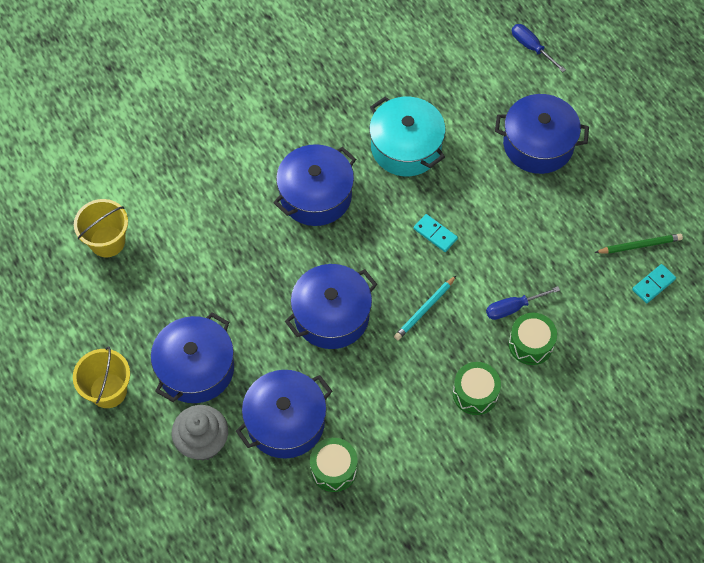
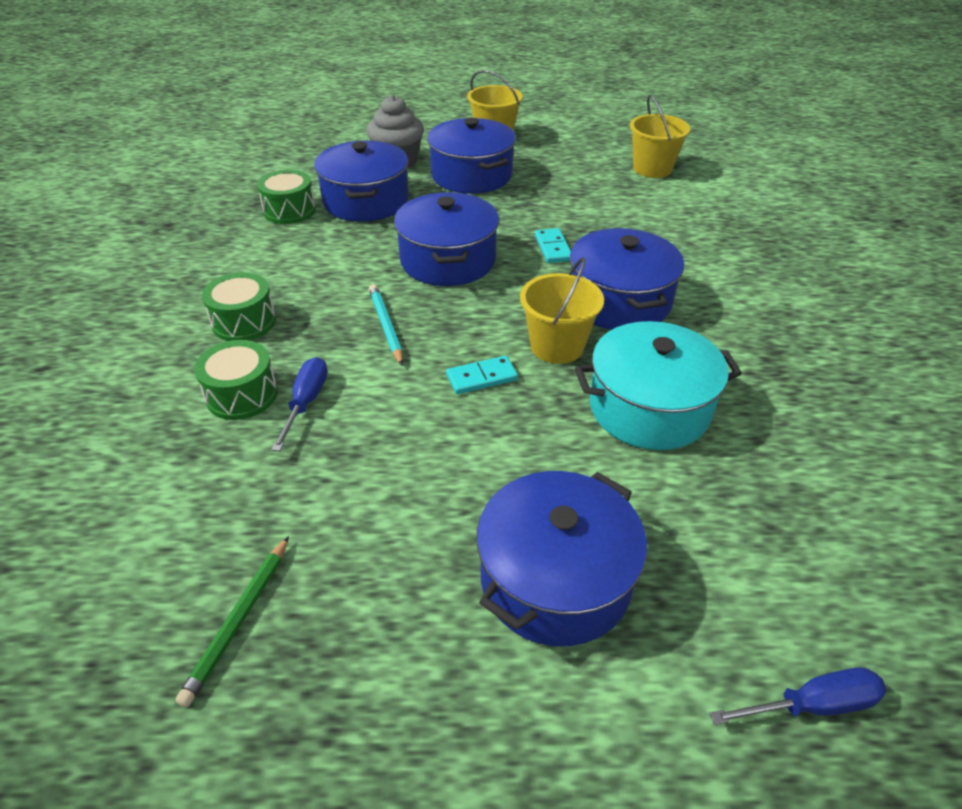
camera: 120 degrees right, 20 degrees down
(383, 210) = (557, 346): none -> yellow bucket
(653, 284) = (157, 594): turquoise domino -> turquoise domino (552, 248)

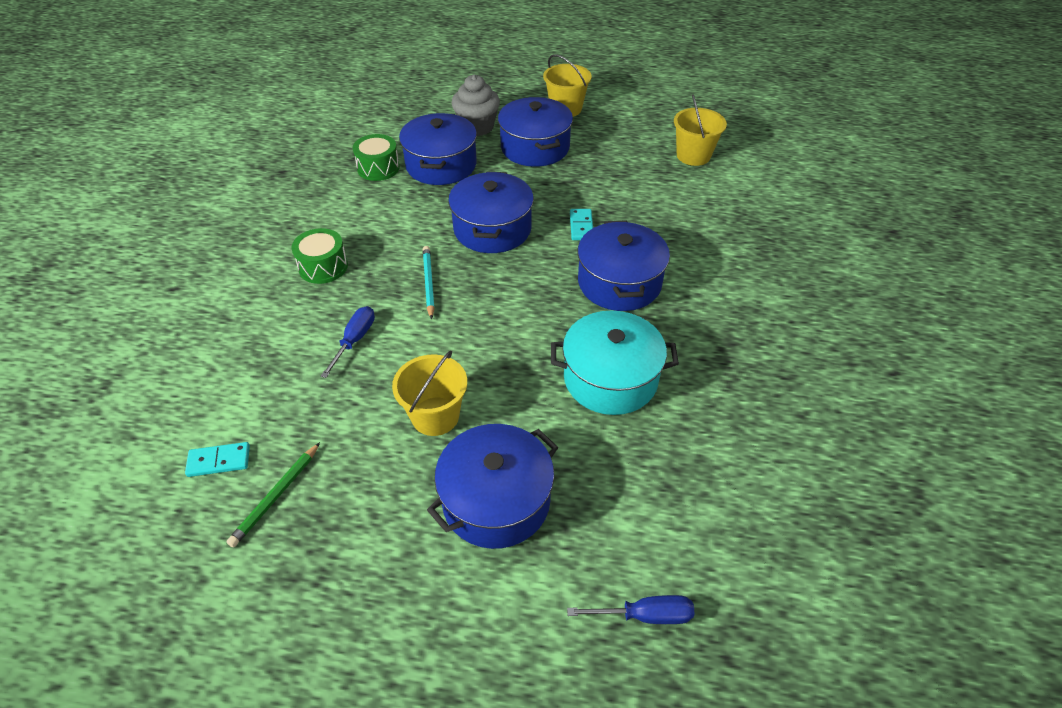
camera: 10 degrees right, 5 degrees up
(242, 395) = (310, 328): green drum -> none
(481, 377) = (489, 336): turquoise domino -> turquoise domino (219, 461)
(557, 346) = (556, 317): yellow bucket -> yellow bucket (435, 416)

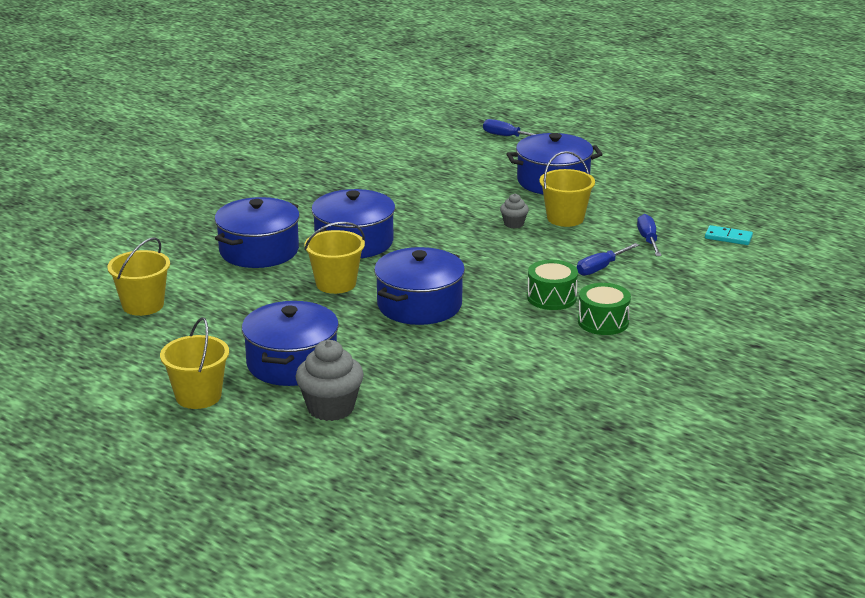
camera: 150 degrees left, 20 degrees down
(275, 496) = (692, 215): green pencil -> none
(319, 414) = (648, 239): none -> blue screwdriver
(378, 168) = (490, 396): green drum -> green drum (551, 297)
(429, 283) = (513, 284): turquoise pencil -> none
(441, 165) = (415, 377): blue pot -> blue pot (259, 251)
(487, 379) = (514, 224): none -> grey cupcake
(581, 226) = (336, 284): turquoise domino -> yellow bucket
(610, 378) = (426, 202): turquoise pot -> none

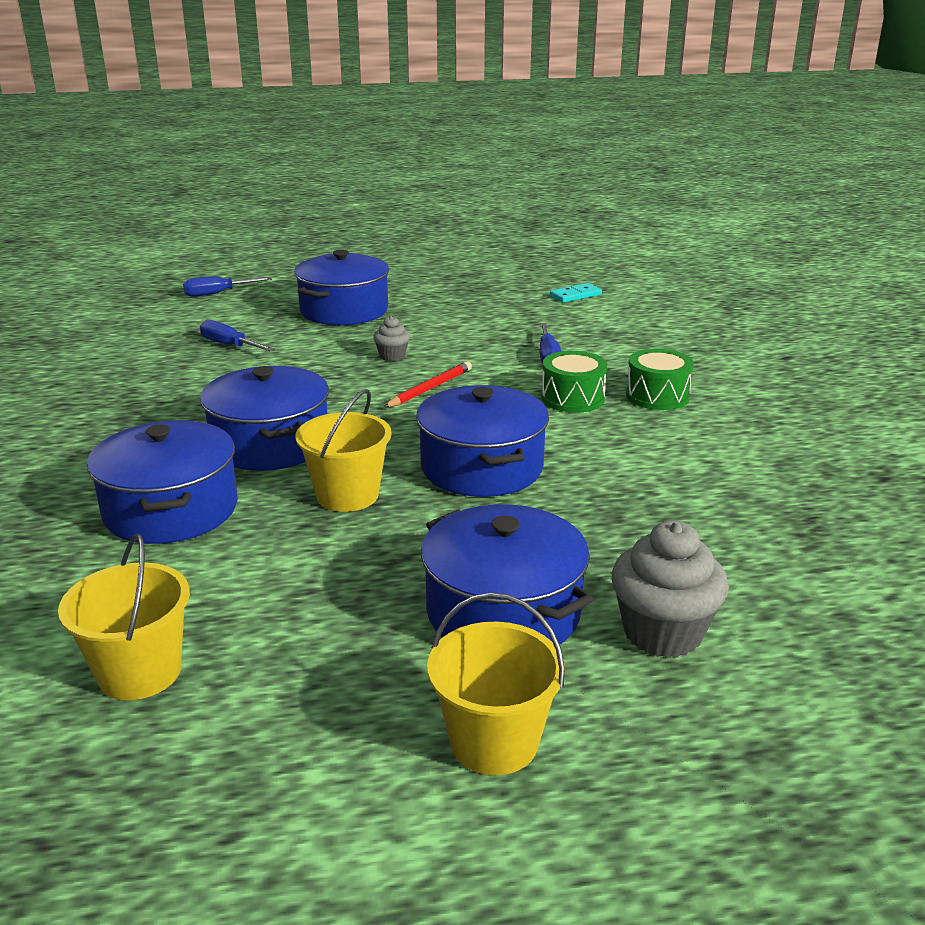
camera: 50 degrees left, 0 degrees up
(490, 253) = (430, 388): none -> red pencil
(565, 218) = (425, 333): yellow bucket -> none
(648, 239) = (527, 321): blue screwdriver -> blue screwdriver (229, 345)

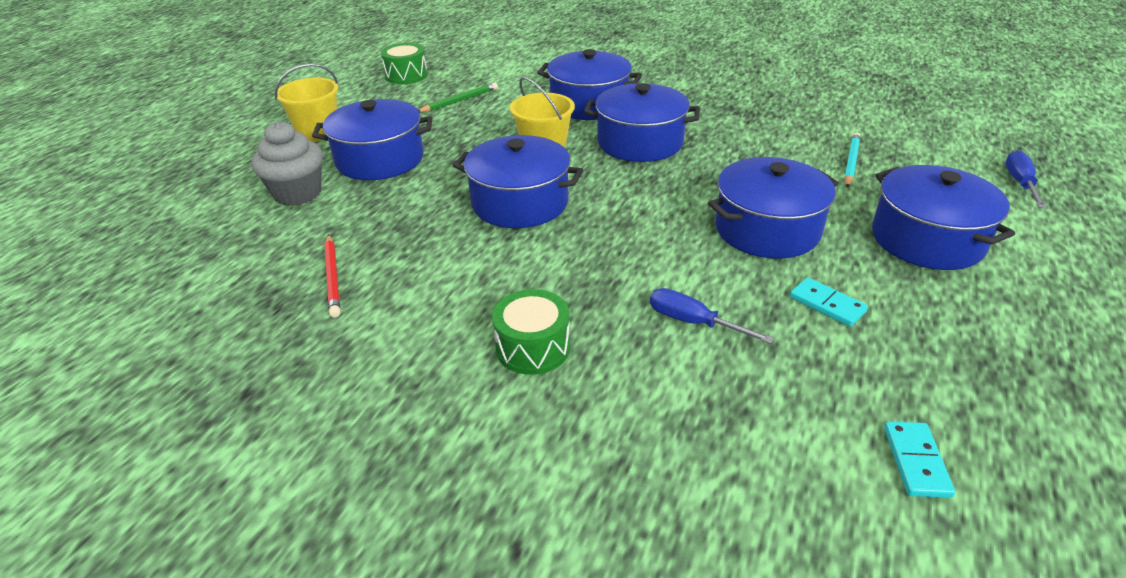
camera: 125 degrees right, 10 degrees up
(139, 672) = (465, 82): yellow bucket -> none
(229, 345) = (851, 162): blue screwdriver -> turquoise pencil
(235, 636) = (460, 101): none -> green pencil
(392, 356) = (767, 229): grey cupcake -> blue pot
(430, 388) = (674, 226): red pencil -> red pencil (332, 277)
(468, 326) = (827, 304): none -> turquoise domino
(572, 398) = (582, 291): green drum -> green drum (406, 75)

